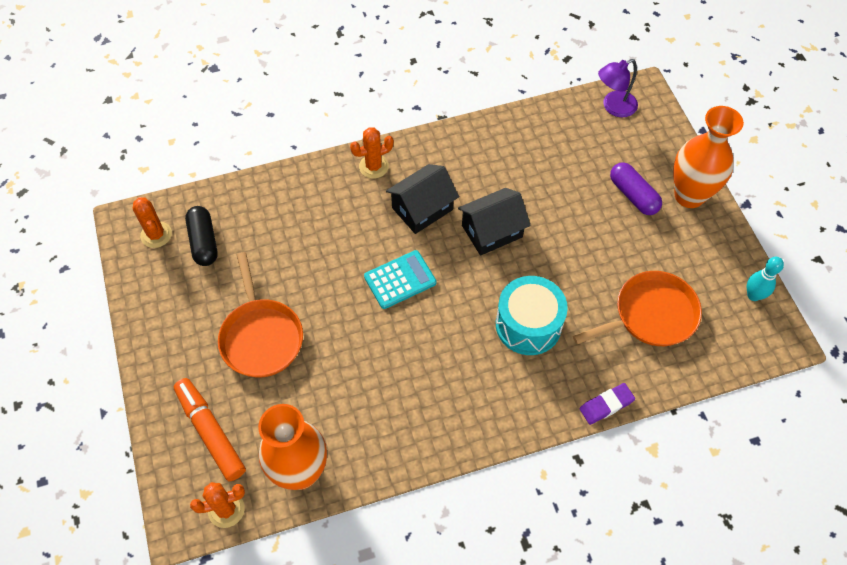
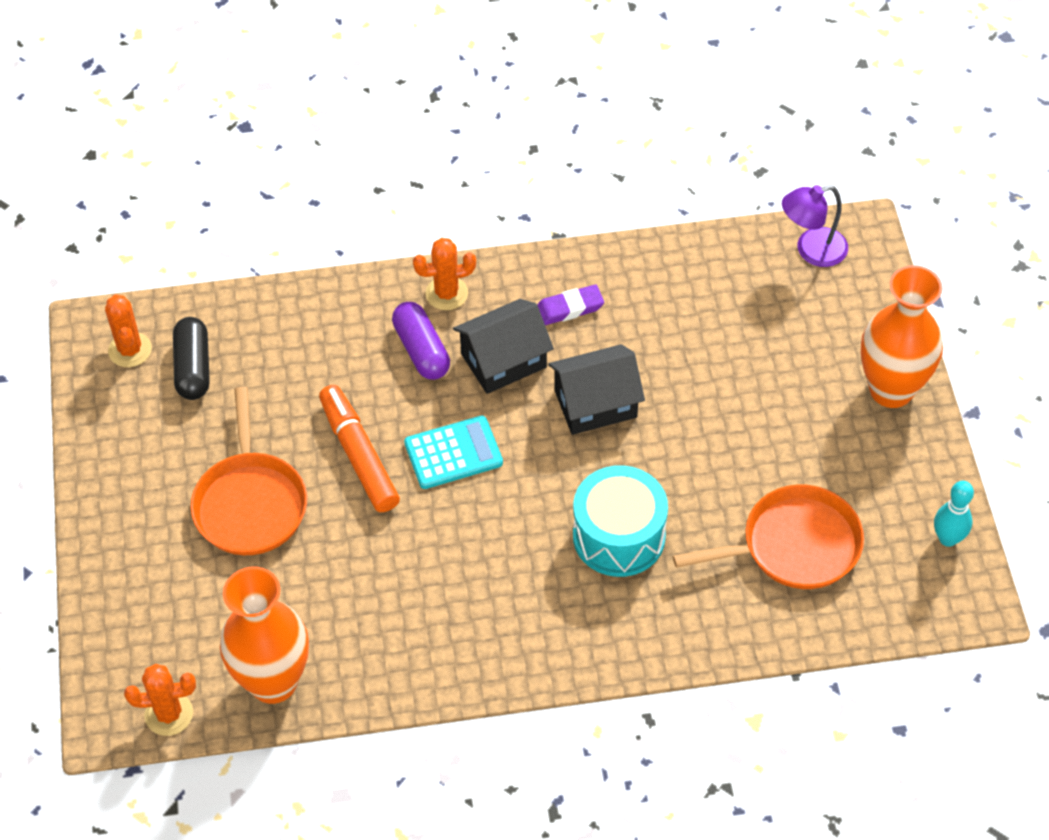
camera: 10 degrees right, 5 degrees down
(210, 432) = (164, 616): orange marker -> orange marker (359, 455)
(606, 405) = (702, 655): purple eraser -> purple eraser (569, 308)
(633, 195) = (809, 379): purple capsule -> purple capsule (421, 350)

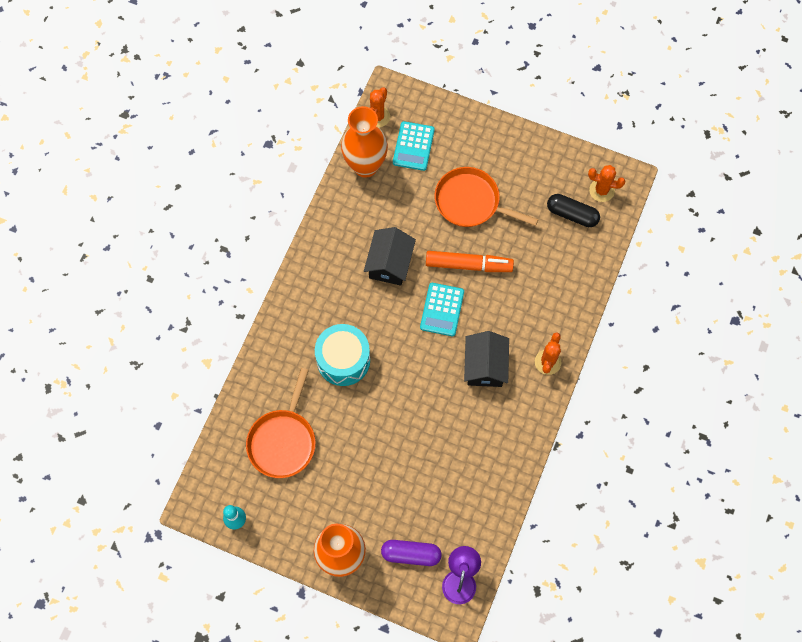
camera: 120 degrees right, 15 degrees up
(196, 631) = (413, 146): none -> turquoise calculator
(421, 350) = (517, 329): purple capsule -> purple capsule (411, 554)
(569, 308) = (499, 420): purple eraser -> none
(595, 404) = (429, 396): black house -> black house (390, 263)

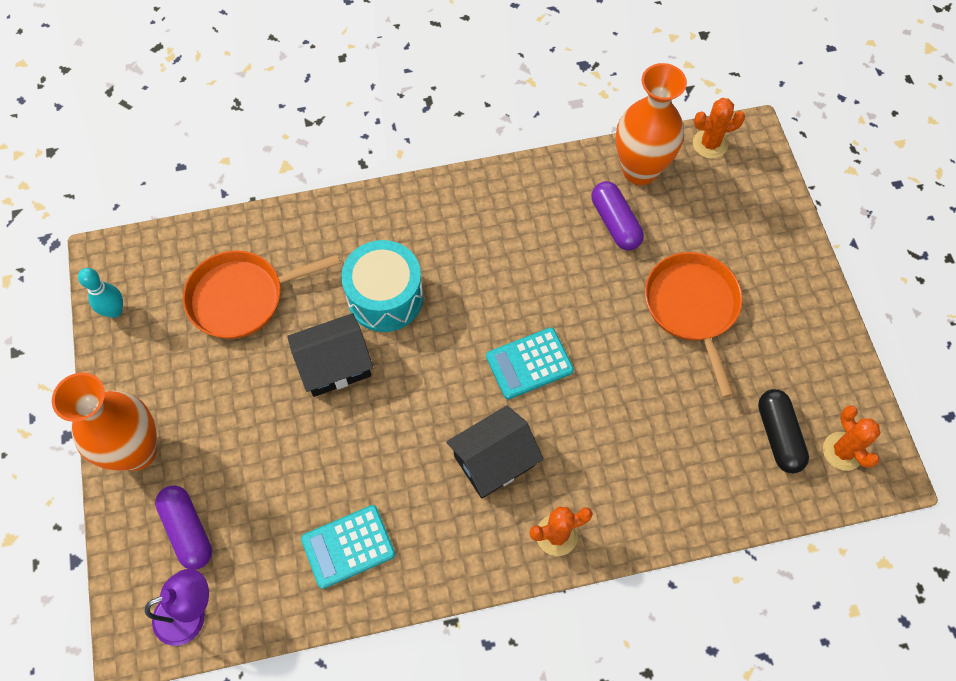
camera: 55 degrees right, 5 degrees down
(389, 203) = (615, 223): none -> purple capsule
(390, 263) = (542, 270): black house -> black house (334, 365)
(413, 146) = (707, 203): turquoise calculator -> turquoise calculator (348, 547)
(468, 265) = (610, 357): orange marker -> none

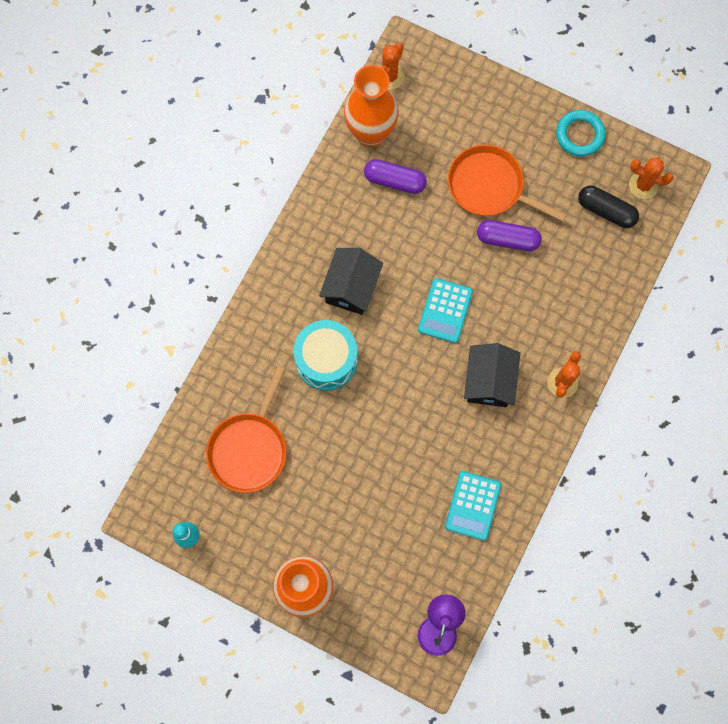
camera: 50 degrees left, 10 degrees up
(188, 530) = (385, 593): purple capsule -> purple capsule (507, 239)
(334, 365) = (347, 426): black house -> black house (351, 287)
(829, 349) = (579, 135): none -> turquoise ring

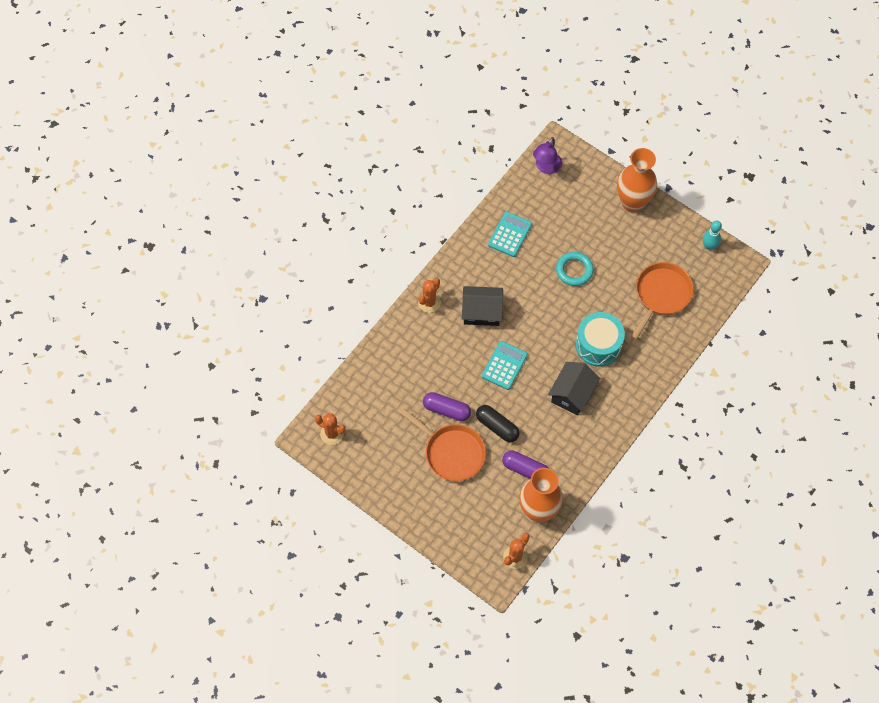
camera: 170 degrees left, 10 degrees down
(489, 381) = (481, 312): black house -> black house turned 75 degrees clockwise
(579, 135) = (371, 482): turquoise ring -> turquoise ring (574, 270)
(606, 211) = (366, 419): black capsule -> black capsule (497, 426)

